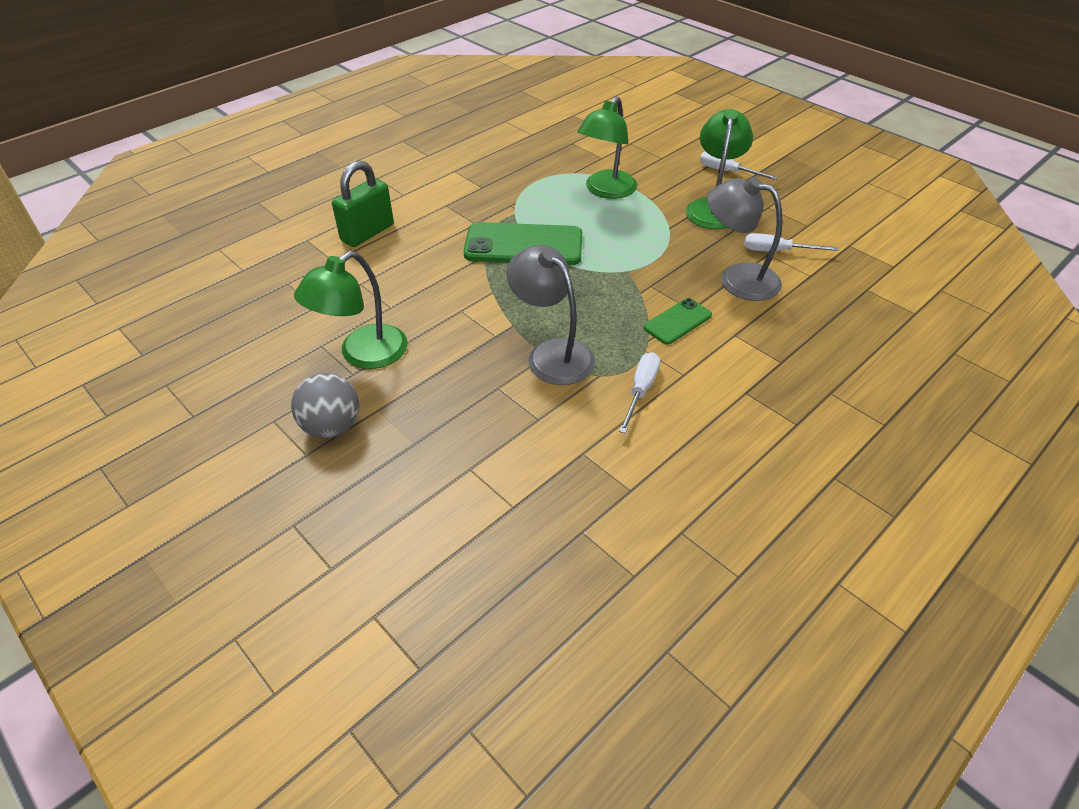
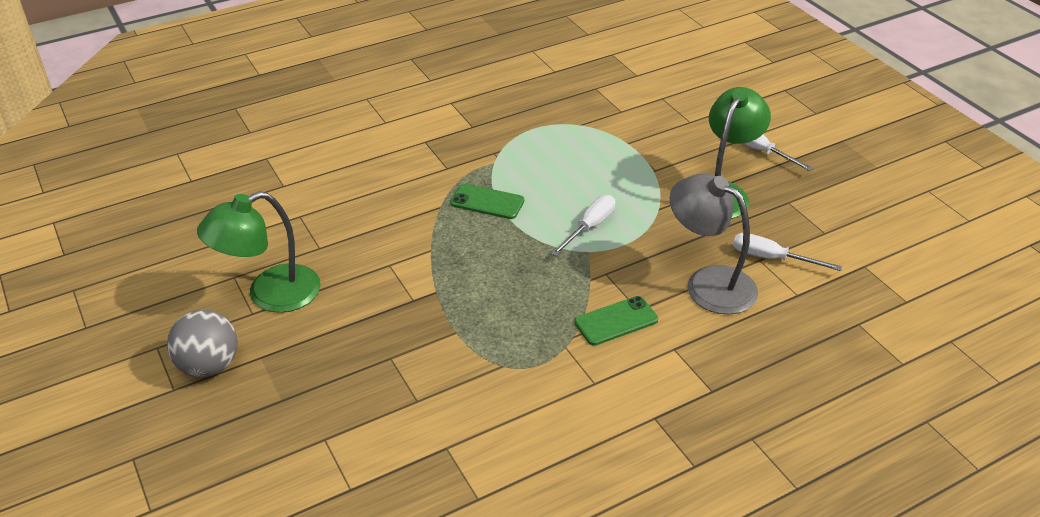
camera: 15 degrees right, 5 degrees down
(367, 233) = (330, 160): green padlock -> none
(523, 245) = (487, 202): green phone -> green phone, size x0.53
(551, 354) = (462, 331): grey lamp -> none
(606, 191) = (607, 152): green lamp -> none
(641, 390) = (539, 392): white screwdriver -> white screwdriver (589, 227)

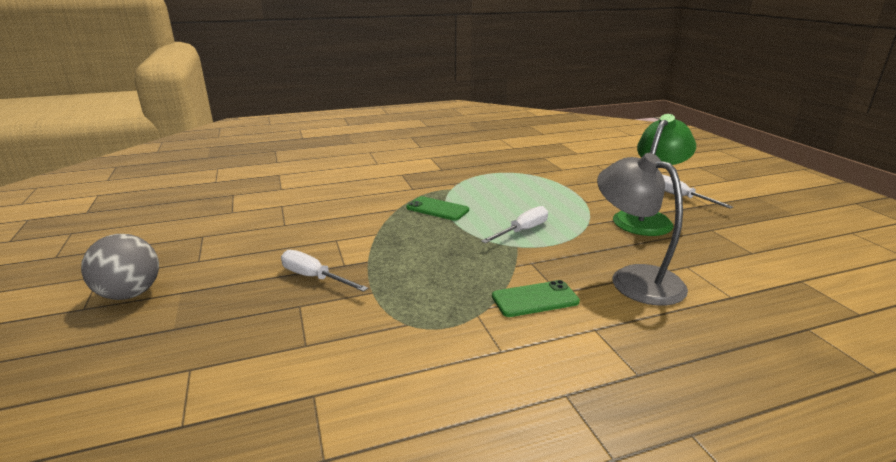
camera: 10 degrees right, 15 degrees down
(270, 295) = (223, 250): green lamp -> none
(771, 258) = (699, 266): white screwdriver -> white screwdriver (314, 277)

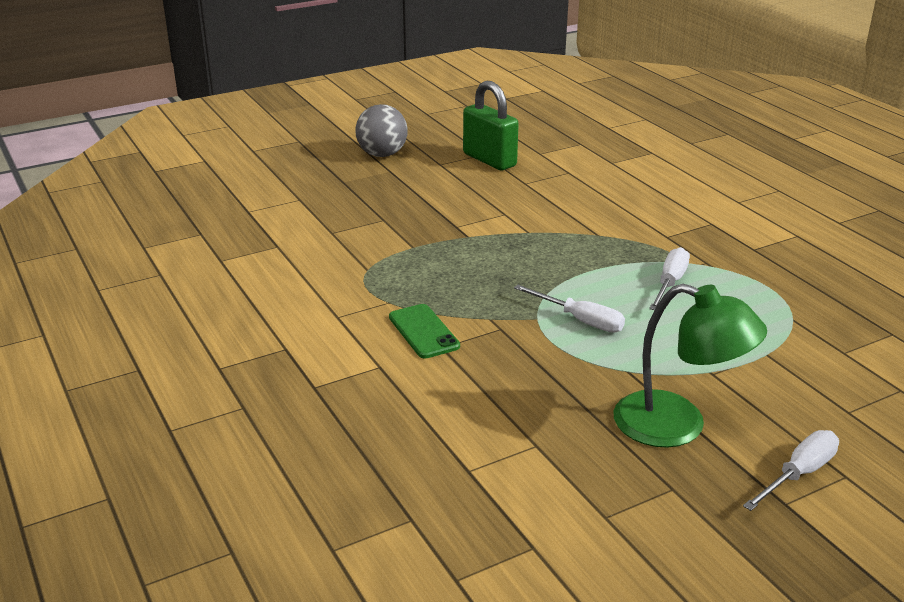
camera: 80 degrees right, 5 degrees up
(219, 234) = (489, 160): none -> green padlock
(314, 277) = (428, 217): white screwdriver -> white screwdriver (670, 283)
(437, 209) = (612, 259): green phone -> none
(634, 278) = (488, 398): grey lamp -> none

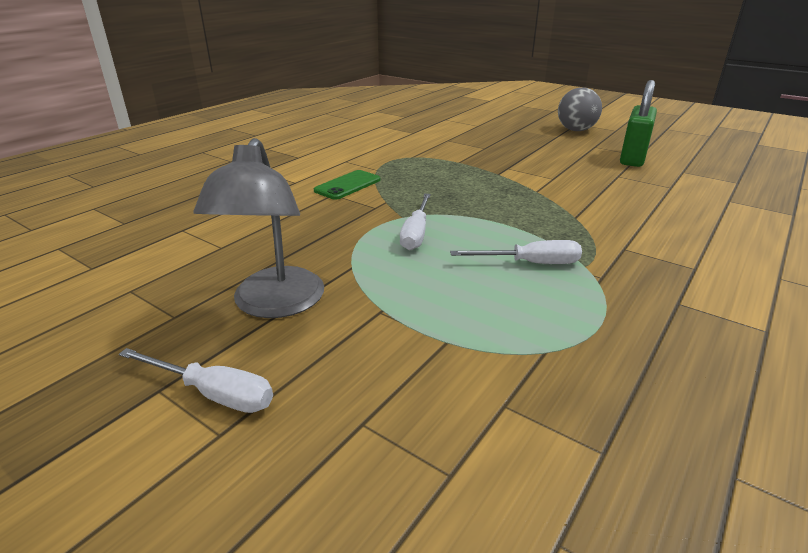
camera: 65 degrees right, 0 degrees up
(678, 426) = (274, 304): green lamp -> grey lamp

